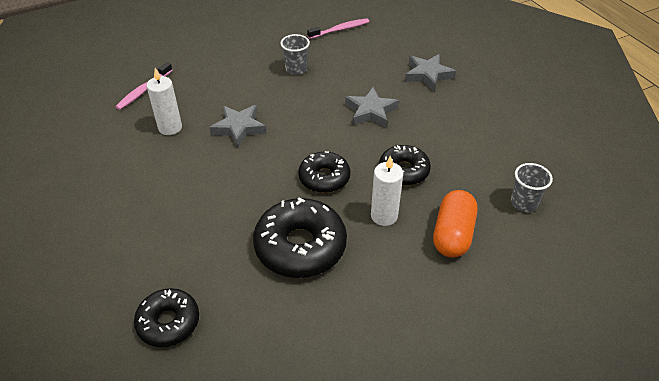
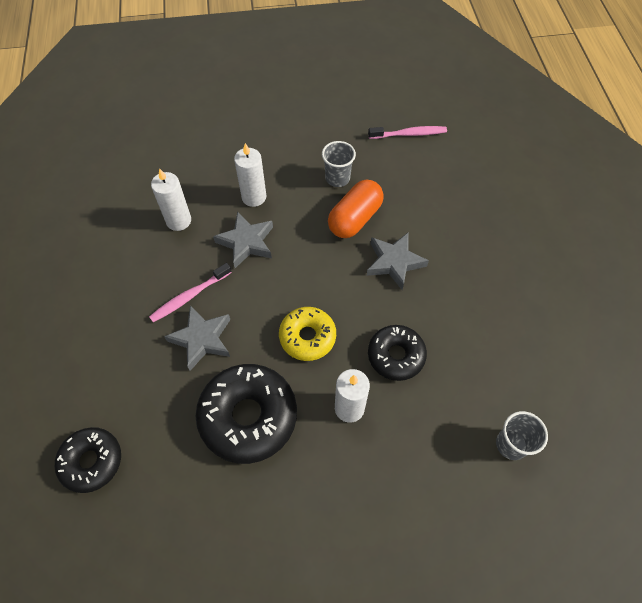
camera: 20 degrees right, 15 degrees up
(144, 90) = (171, 163): pink toothbrush -> pink toothbrush (190, 296)
(230, 97) = (254, 197): none -> white candle
(324, 178) = (307, 337): black donut -> yellow donut
(428, 75) = (482, 229): grey star -> grey star (202, 339)
(452, 234) = (412, 458): orange capsule -> orange capsule (354, 218)

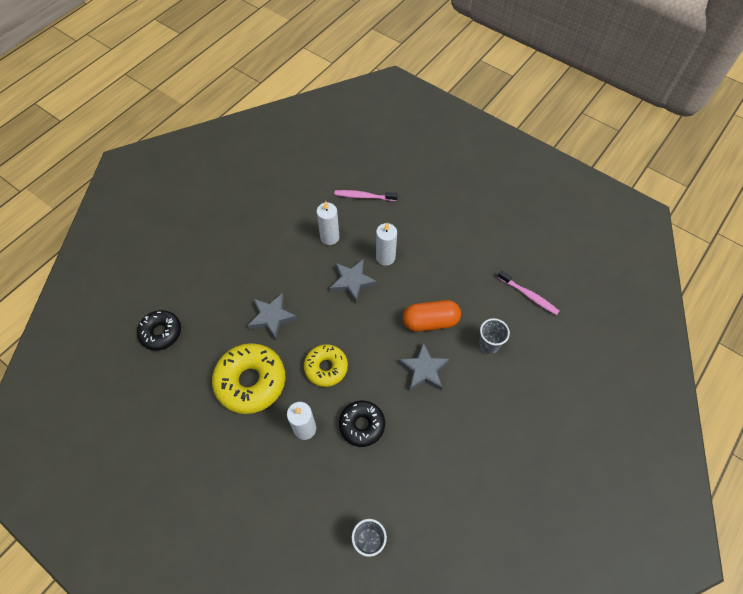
camera: 45 degrees right, 0 degrees up
(190, 296) = (290, 287): pink toothbrush -> pink toothbrush (364, 196)
(248, 416) = (251, 381): black donut -> yellow donut
(337, 178) = (448, 287): grey cup -> grey cup (488, 344)

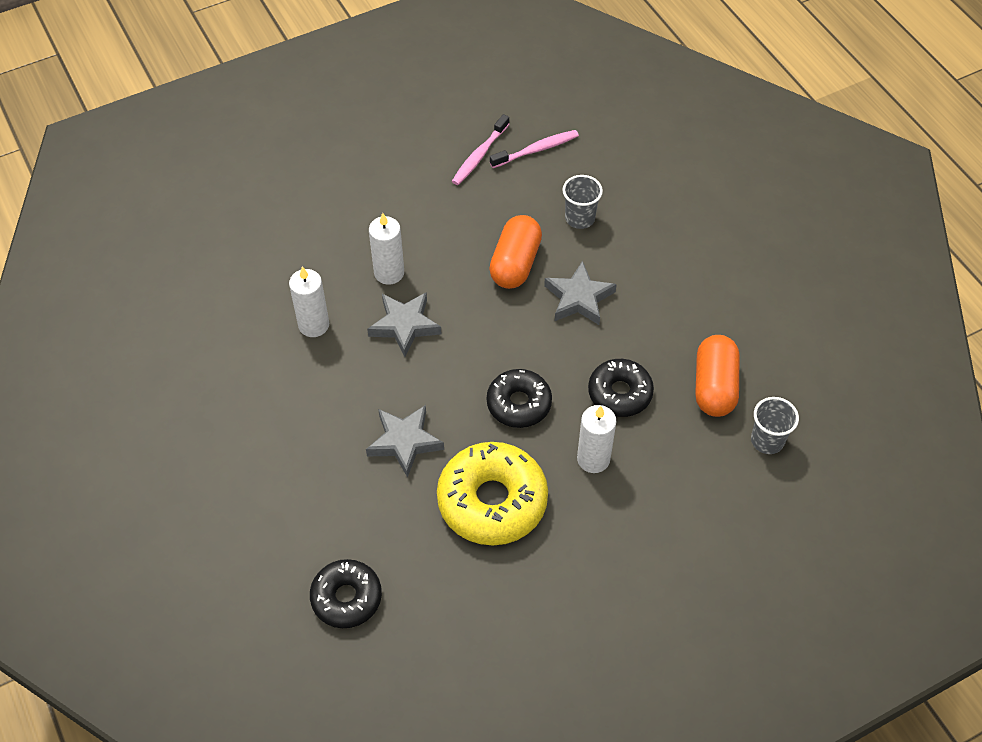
camera: 65 degrees left, 5 degrees down
(326, 367) = (519, 404): yellow donut -> black donut
(364, 196) = (270, 257): pink toothbrush -> pink toothbrush (479, 155)
(397, 486) = (714, 386): none -> orange capsule

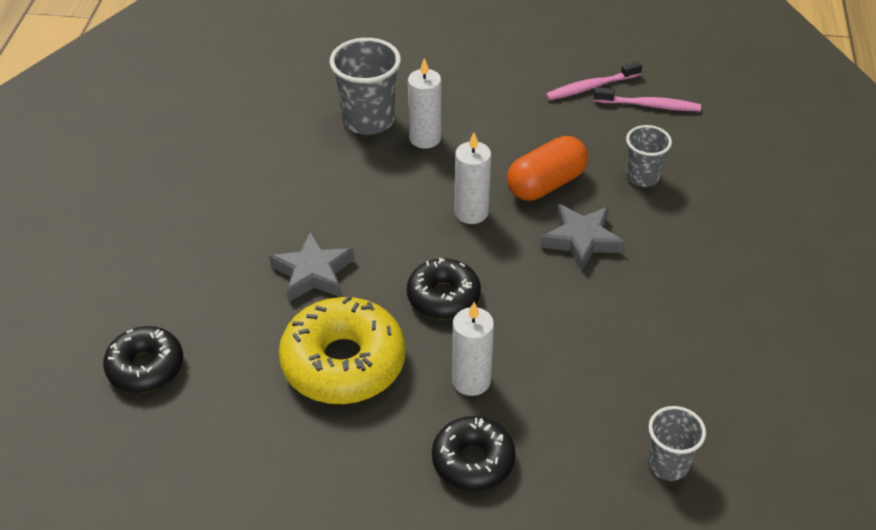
camera: 35 degrees right, 10 degrees down
(313, 325) = (324, 146): white candle -> white candle (471, 212)
(328, 280) = (368, 120): none -> grey cup
(405, 325) = (400, 184): grey star -> none
(620, 393) = (549, 339): black donut -> black donut (473, 461)
(714, 386) = (653, 384): orange capsule -> none

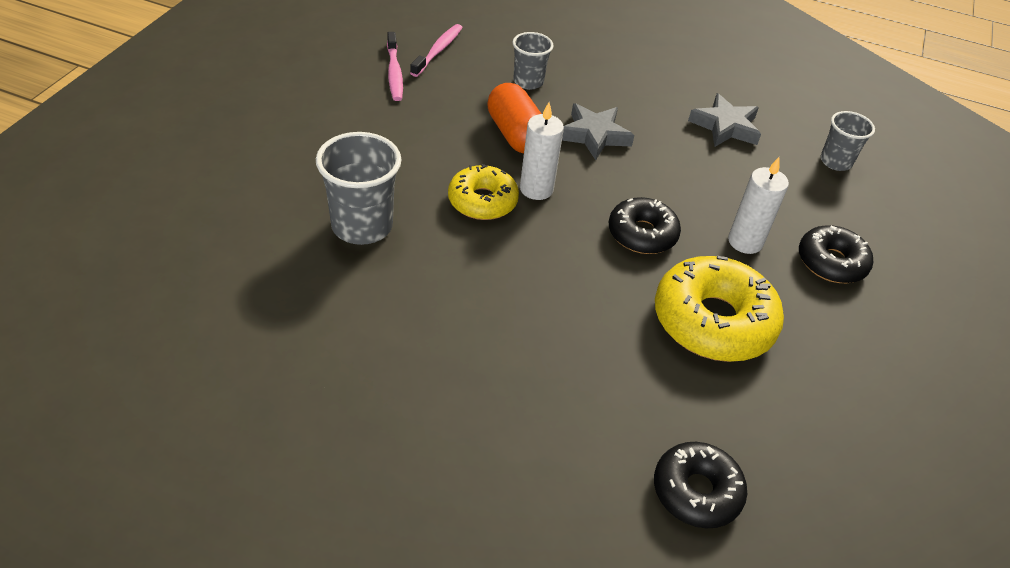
camera: 80 degrees left, 0 degrees up
(313, 273) = (586, 319): grey star -> grey star (725, 126)
(425, 138) = (414, 192): white candle -> none
(435, 181) = (482, 201): none -> yellow donut

